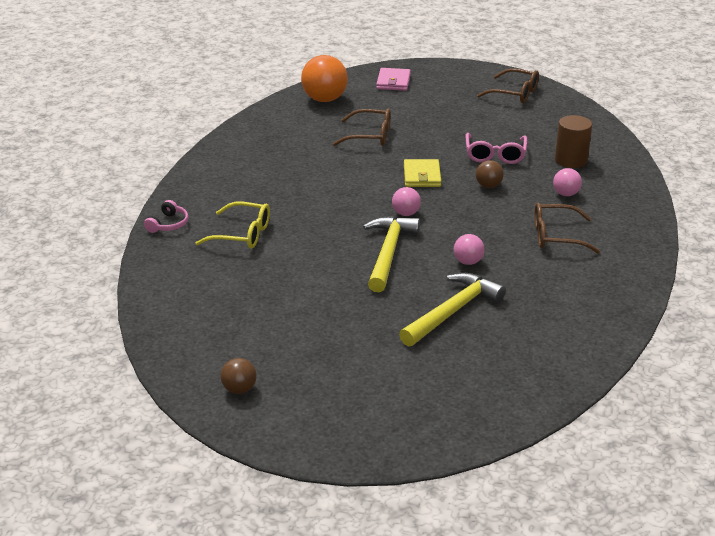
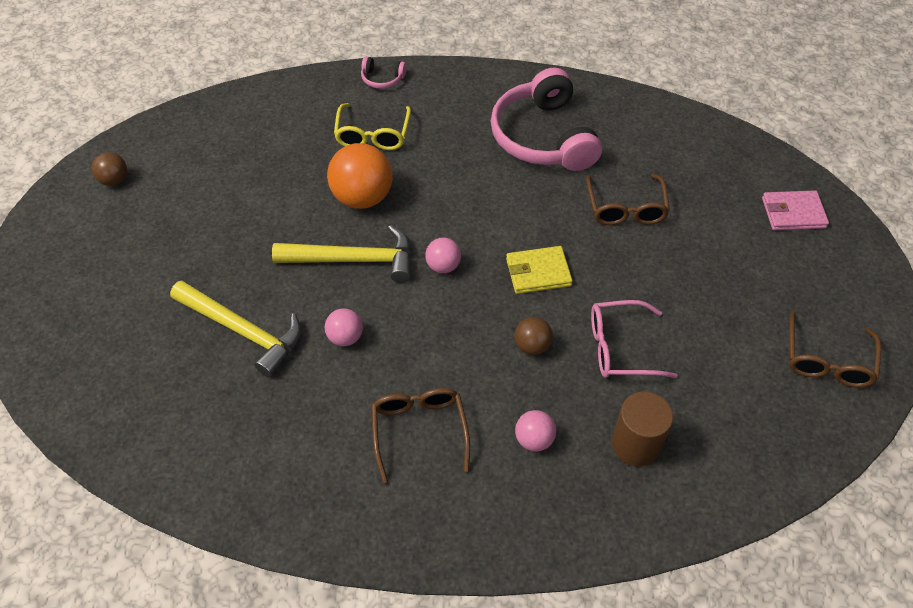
camera: 80 degrees right, 20 degrees up
(281, 157) = (543, 137): none -> pink headphones
(324, 99) = (707, 151): orange ball -> orange ball (362, 197)

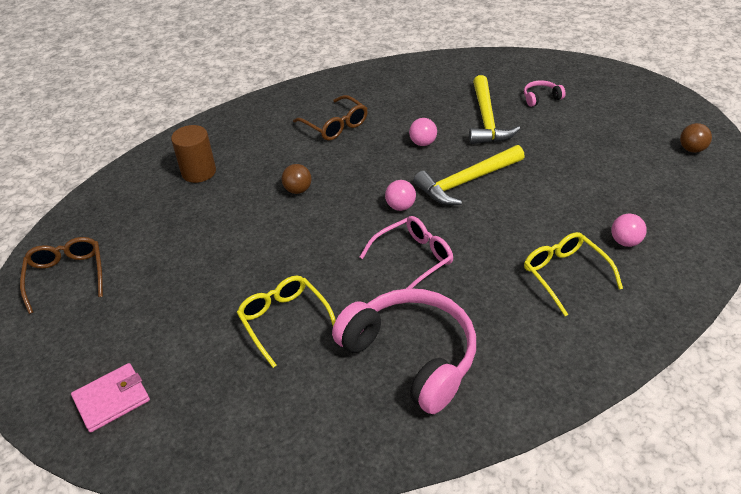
camera: 150 degrees right, 10 degrees down
(243, 331) = (486, 120): yellow hammer -> yellow hammer turned 90 degrees counterclockwise
(362, 197) = (510, 222): orange ball -> none
(382, 79) = (629, 337): pink headphones -> pink headphones (541, 98)
(534, 440) = (264, 149): pink ball -> pink ball (625, 242)
(538, 272) = (326, 235): yellow wallet -> none
(619, 348) = (235, 215): pink glasses -> pink glasses (414, 258)
(626, 209) = (284, 320): brown glasses -> yellow glasses

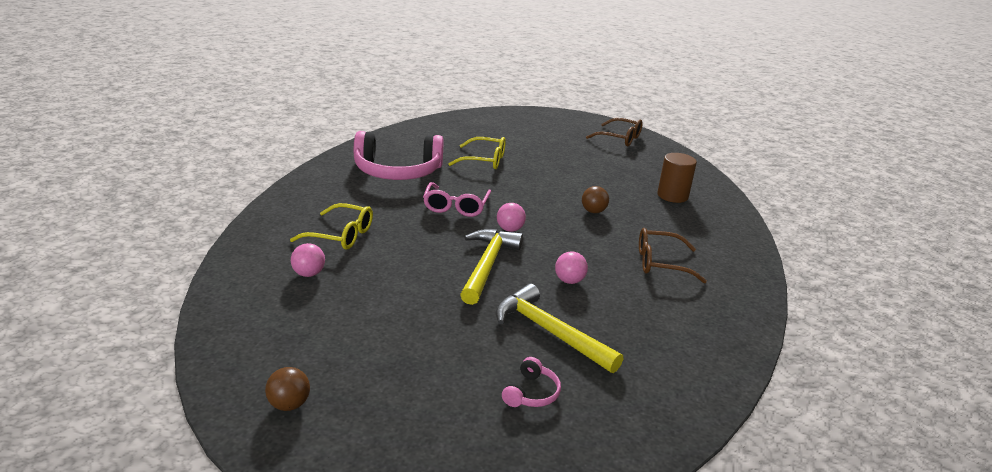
camera: 130 degrees right, 15 degrees down
(112, 399) = (511, 121): pink wallet -> none

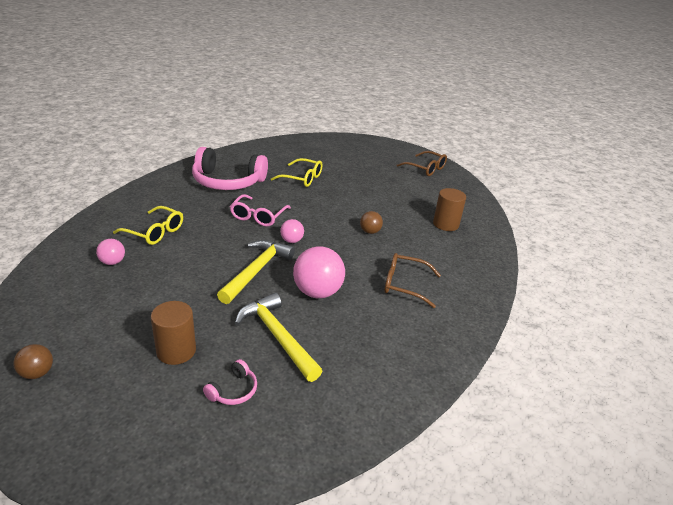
camera: 10 degrees right, 5 degrees up
(442, 360) = (176, 351): none -> brown cylinder
(569, 281) = (317, 292): pink ball -> pink ball, size x1.90

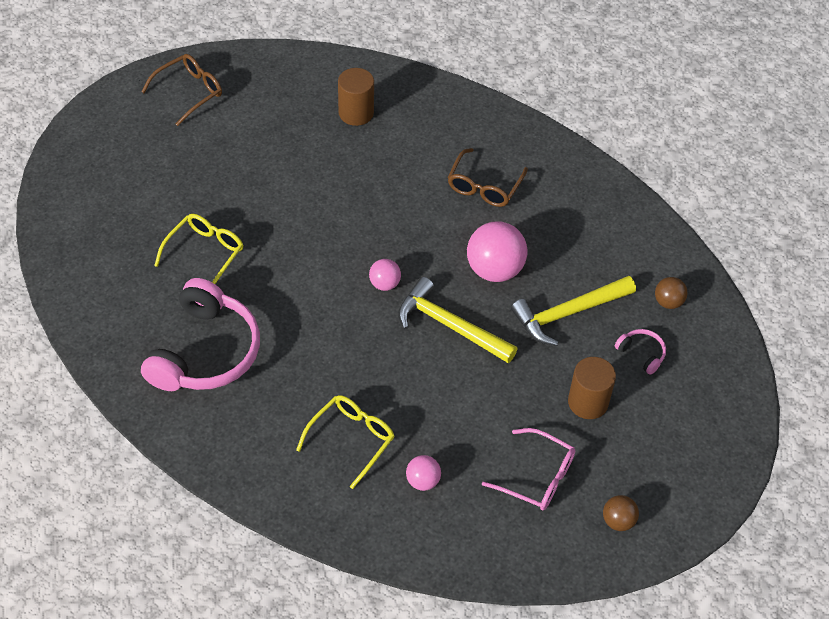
camera: 80 degrees left, 20 degrees up
(258, 217) = (319, 317): pink glasses -> pink glasses (538, 477)
(370, 232) = (368, 197): brown ball -> brown ball (668, 302)

